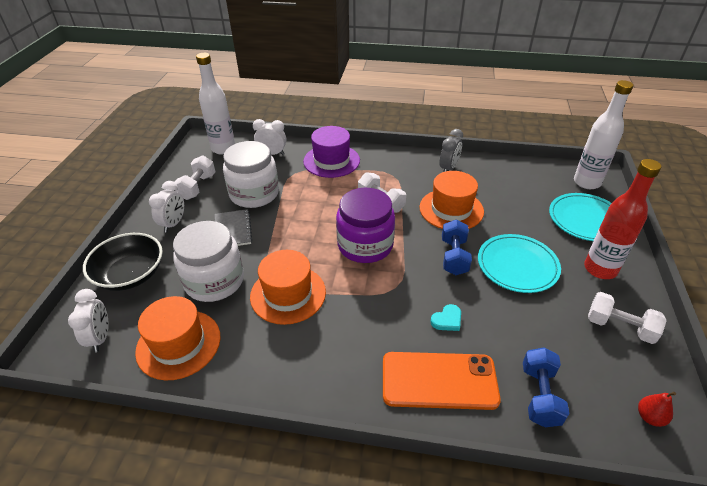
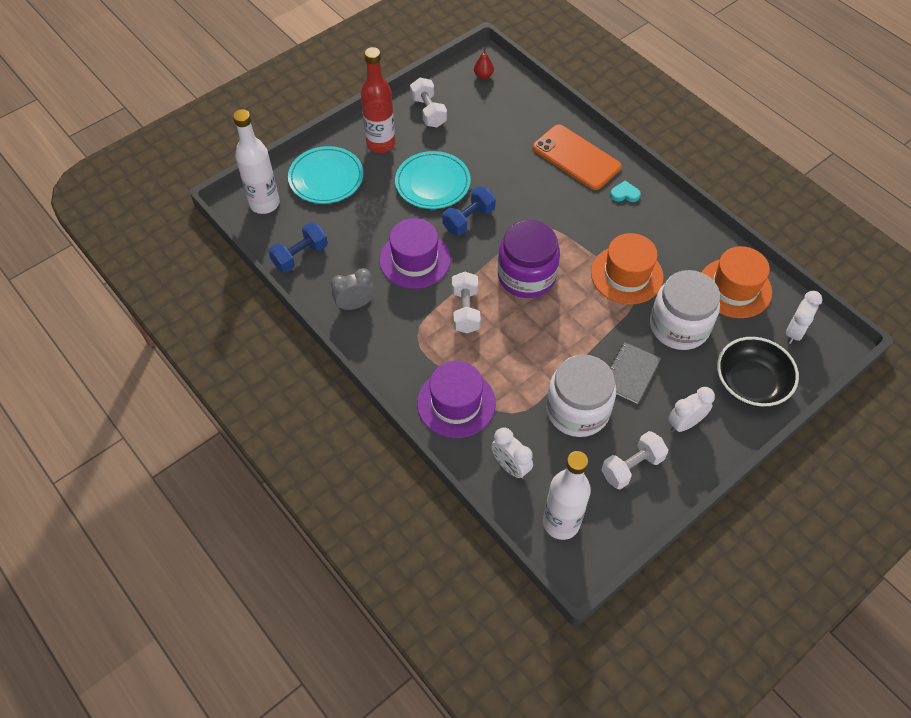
camera: 140 degrees left, 15 degrees up
(447, 320) = (530, 183): turquoise heart -> turquoise heart (624, 194)
(451, 209) = (415, 260): orange hat -> purple hat
(540, 395) = (527, 116): blue dumbbell -> blue dumbbell (300, 256)

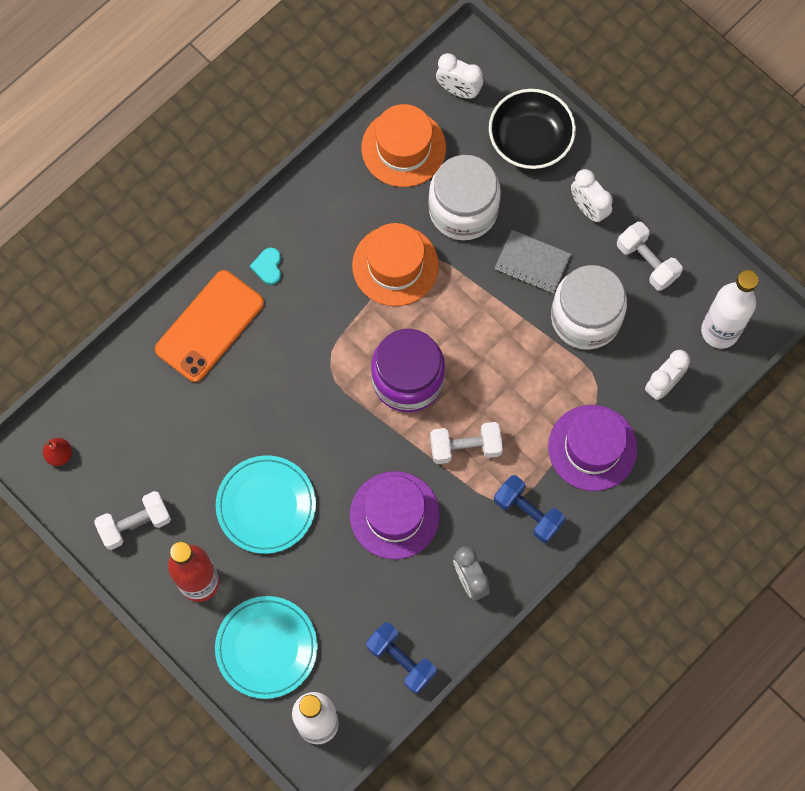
camera: 95 degrees left, 15 degrees up
(469, 219) = (324, 454): blue dumbbell -> blue dumbbell (528, 513)

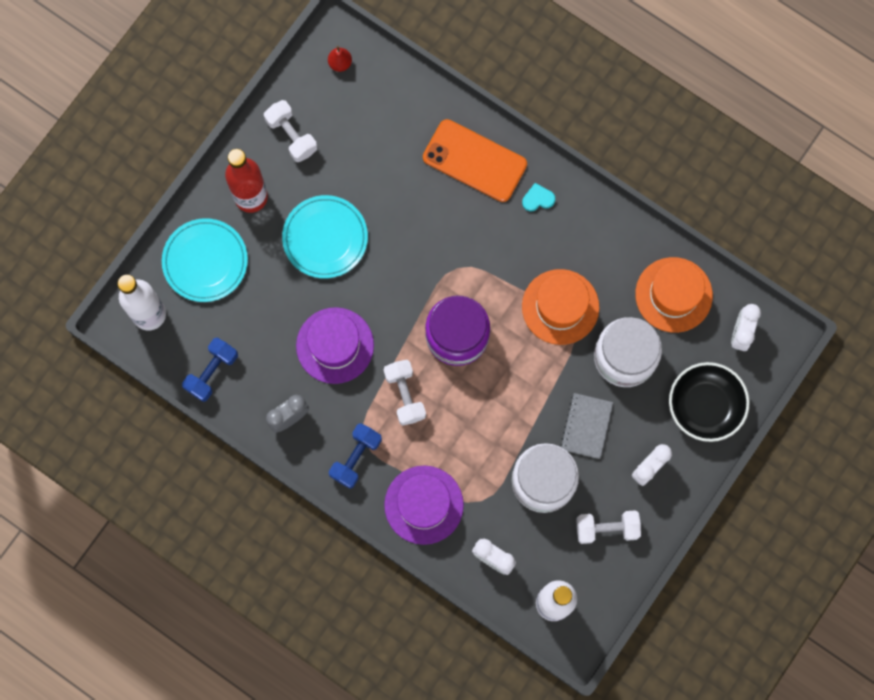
camera: 80 degrees right, 5 degrees up
(647, 262) = (607, 528): white dumbbell -> white dumbbell turned 45 degrees clockwise

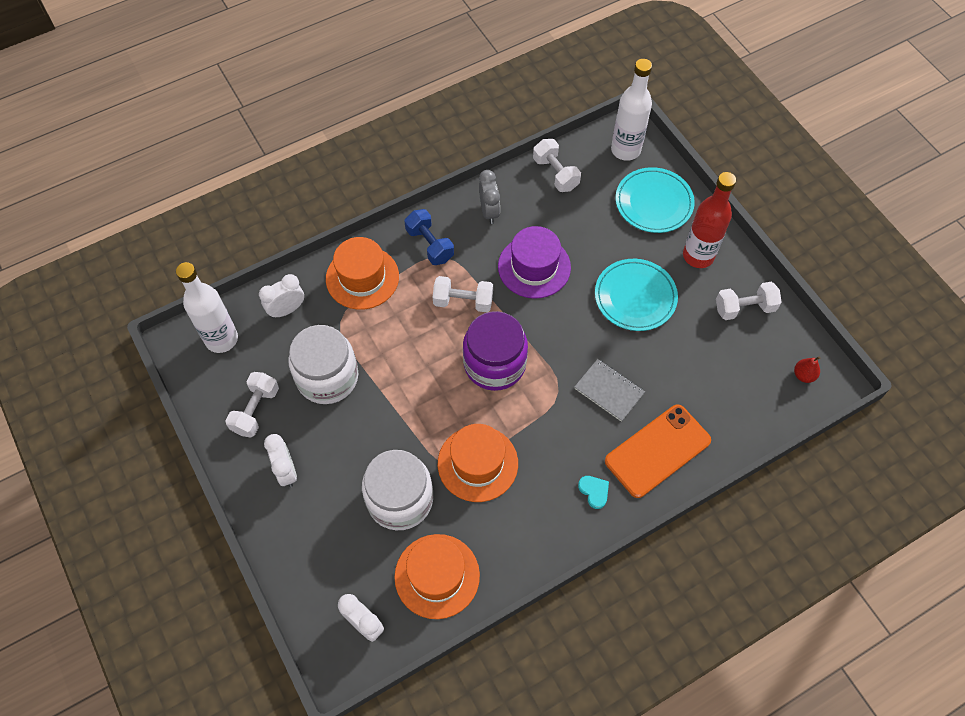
camera: 115 degrees right, 15 degrees down
(212, 372) = (555, 173): blue dumbbell -> white dumbbell
(423, 505) = (362, 277): purple hat -> orange hat
(538, 199) = (594, 491): turquoise heart -> turquoise heart turned 45 degrees counterclockwise
(586, 426) = (355, 435): grey notebook -> grey notebook (609, 391)
(705, 405) = (313, 552): black bowl -> none

